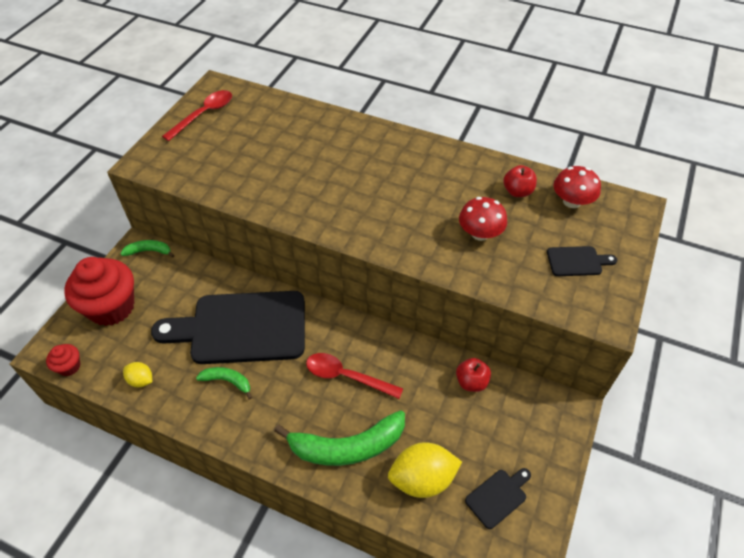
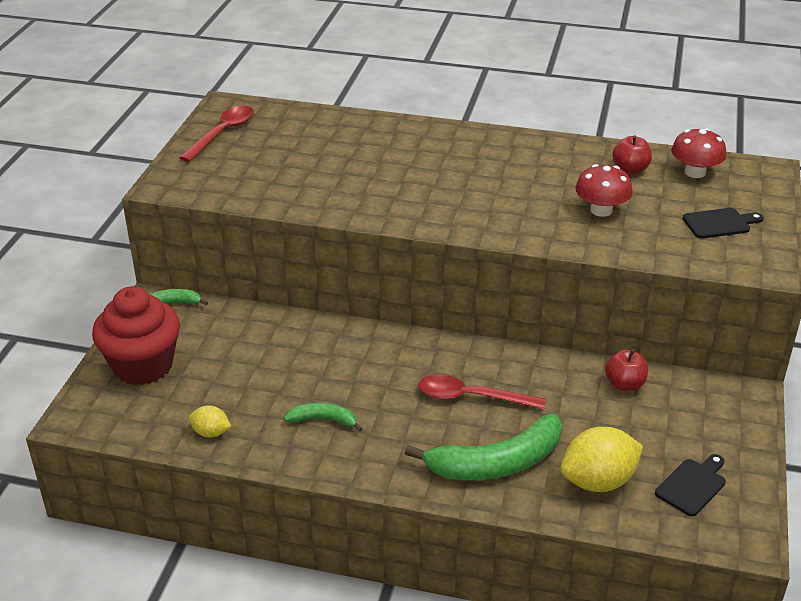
camera: 10 degrees left, 15 degrees down
(69, 366) = (110, 431): red cupcake -> none
(241, 328) = (321, 366): black cutting board -> none

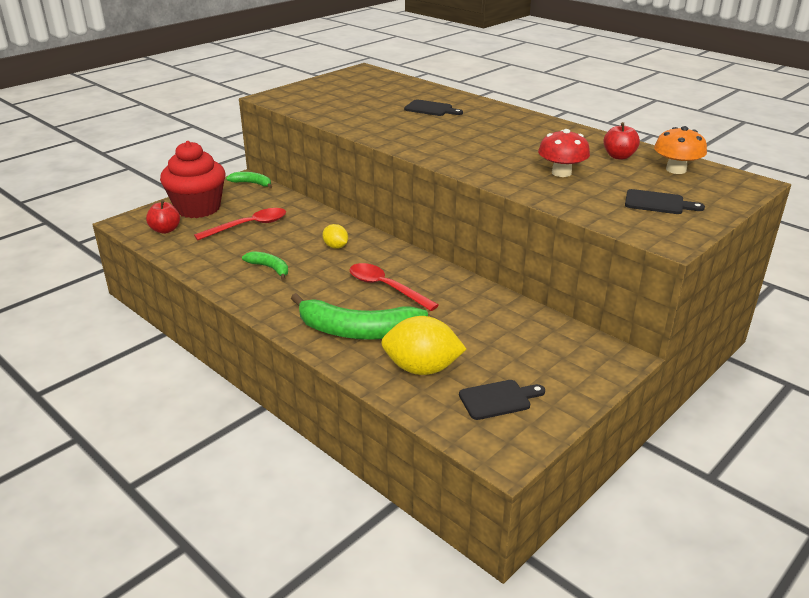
camera: 30 degrees right, 5 degrees down
(211, 433) = (193, 253): yellow lemon -> yellow lemon (336, 246)
(223, 133) = (342, 81): red spoon -> red spoon (249, 226)
(376, 152) = (431, 109): none -> black cutting board
(624, 384) = (516, 317): red apple -> red apple (165, 230)
(695, 172) = (676, 170): red mushroom -> orange mushroom

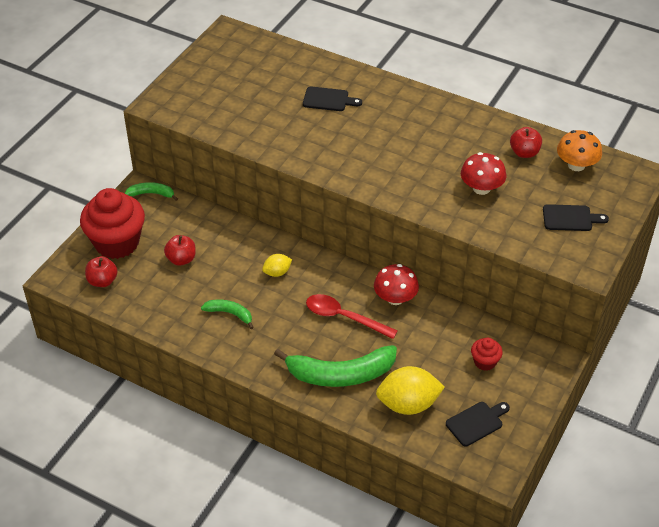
camera: 15 degrees left, 15 degrees up
(249, 226) = (181, 259): red spoon -> red apple
(336, 246) = (277, 272): yellow lemon -> yellow lemon turned 60 degrees counterclockwise
(449, 281) = (395, 298): none -> red mushroom
(529, 346) = (485, 362): none -> red cupcake

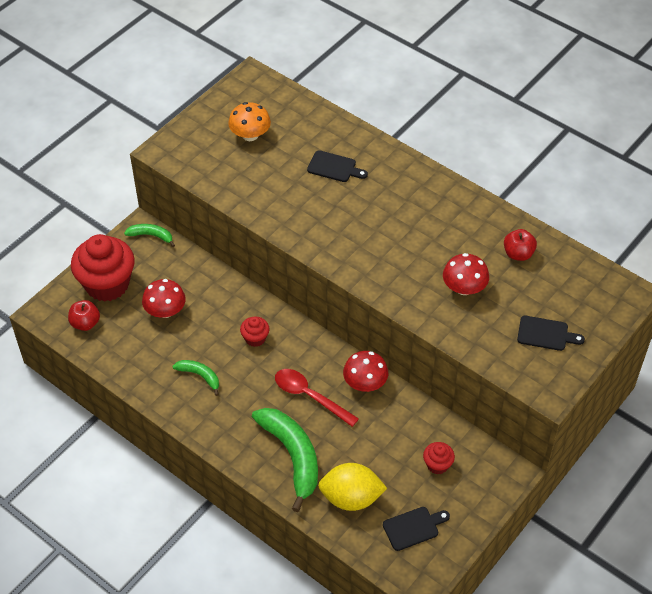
camera: 10 degrees right, 5 degrees up
(181, 259) = (165, 311): red apple -> red mushroom
(277, 272) = (255, 338): yellow lemon -> red cupcake
(340, 374) = (292, 456): green banana -> green banana turned 120 degrees counterclockwise
(576, 165) = (568, 275): orange mushroom -> orange mushroom (250, 135)

